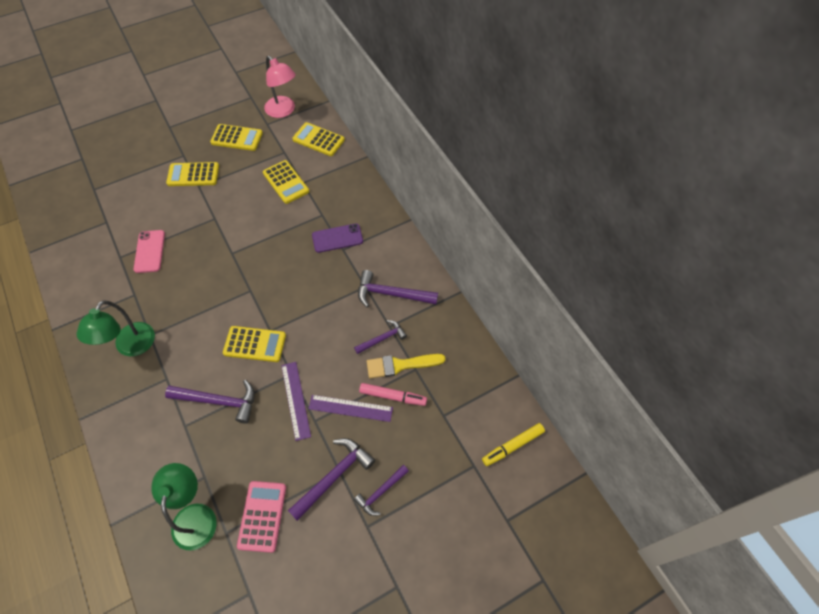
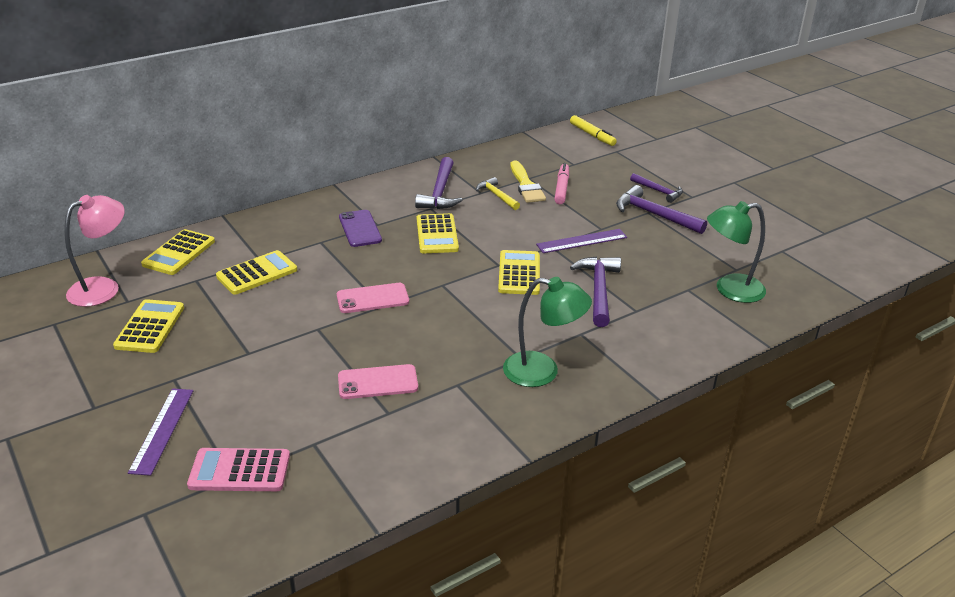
camera: 95 degrees left, 25 degrees down
(193, 175) = (222, 361): yellow calculator -> yellow calculator (437, 234)
(241, 247) = (372, 298): none -> pink phone
(262, 516) = (710, 250): pink calculator -> pink calculator (240, 471)
(350, 408) = (581, 209): purple ruler -> purple ruler (162, 430)
(382, 338) = (497, 196): purple hammer -> yellow hammer

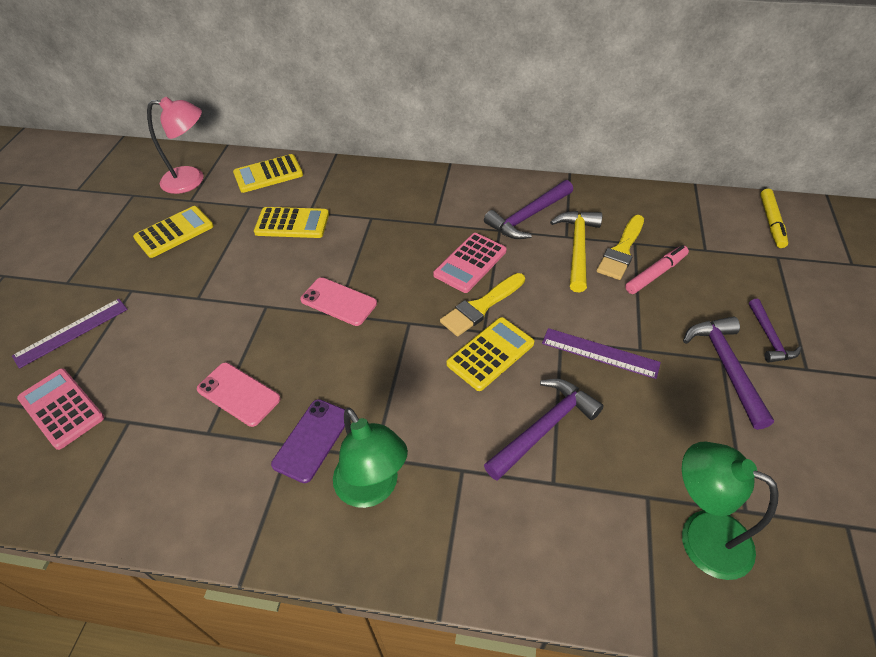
camera: 45 degrees right, 15 degrees up
(360, 229) = (415, 221): purple phone -> purple phone (312, 440)
(437, 234) = (470, 263): yellow calculator -> pink calculator
(478, 253) = (481, 306): none -> yellow brush
(497, 196) = (577, 248): yellow hammer -> yellow hammer, size x1.60

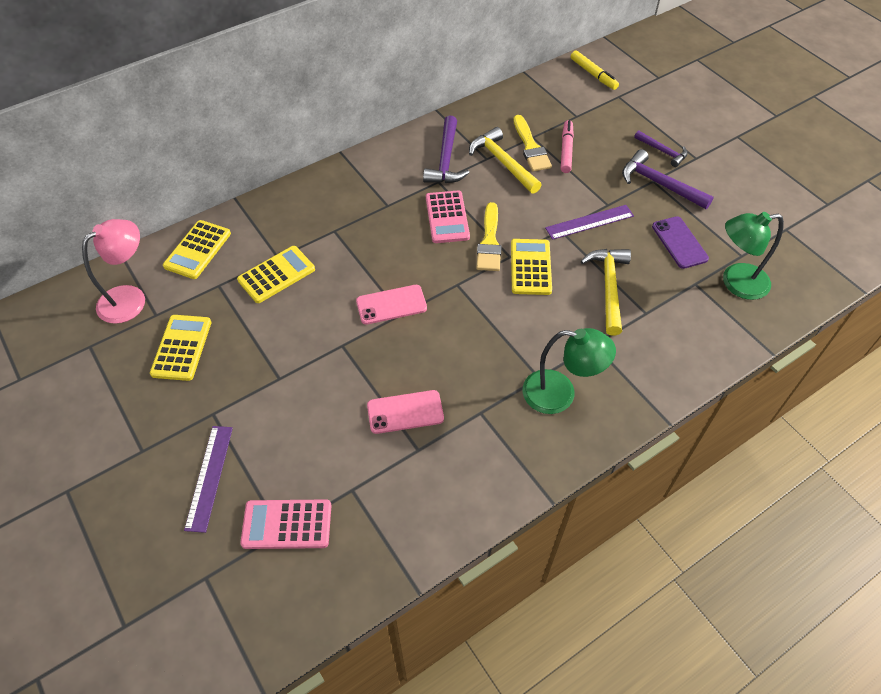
camera: 45 degrees left, 5 degrees up
(312, 440) = (490, 398): purple phone -> purple phone (679, 242)
(543, 428) = (608, 288): purple hammer -> yellow hammer

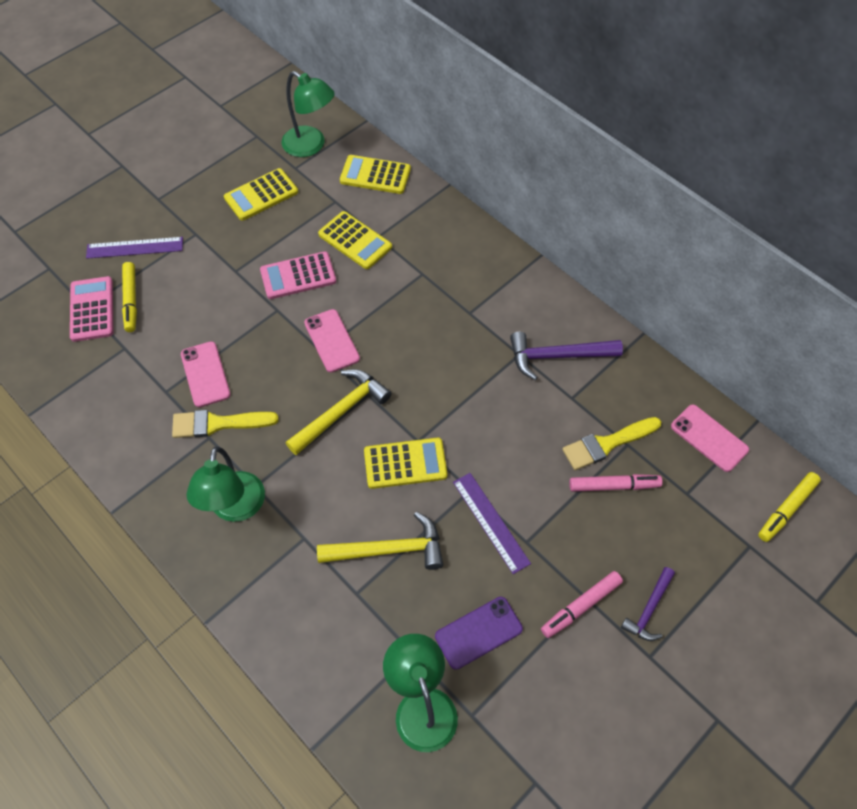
camera: 80 degrees right, 5 degrees up
(130, 298) = (311, 146): pink lamp -> green lamp
(182, 348) = (261, 195): yellow calculator -> yellow calculator turned 150 degrees clockwise
(286, 482) = (131, 300): none -> yellow marker
(447, 217) = (464, 371): pink calculator -> pink calculator (298, 276)
(489, 241) = (436, 417): yellow brush -> yellow brush (218, 423)
(502, 162) = (569, 416): yellow hammer -> yellow hammer (341, 411)
(534, 96) = (709, 438): none -> pink phone
(659, 184) = (581, 606): purple hammer -> pink marker

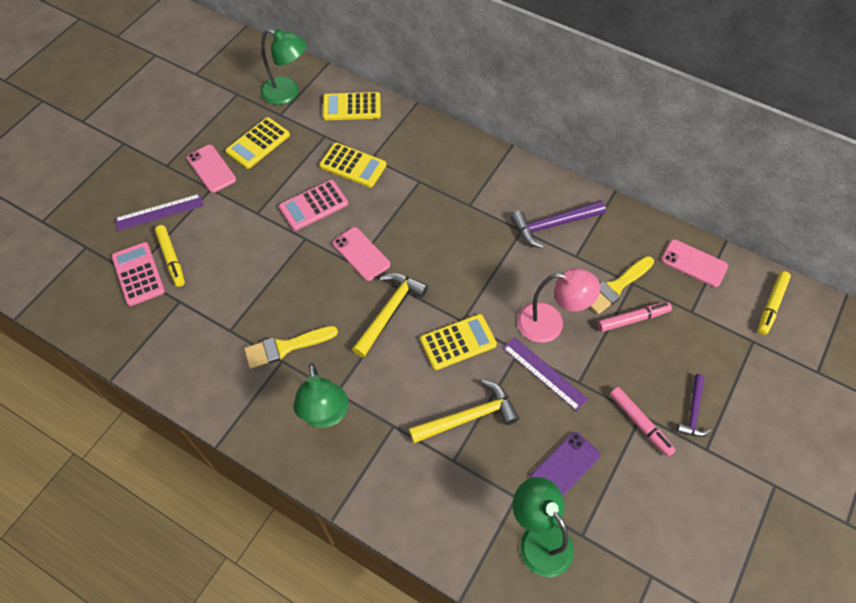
camera: 15 degrees left, 0 degrees up
(205, 374) = (260, 307): pink phone -> pink phone (211, 169)
(516, 467) = (550, 323): none -> pink lamp
(581, 606) = (639, 423): pink marker -> pink marker turned 75 degrees counterclockwise

